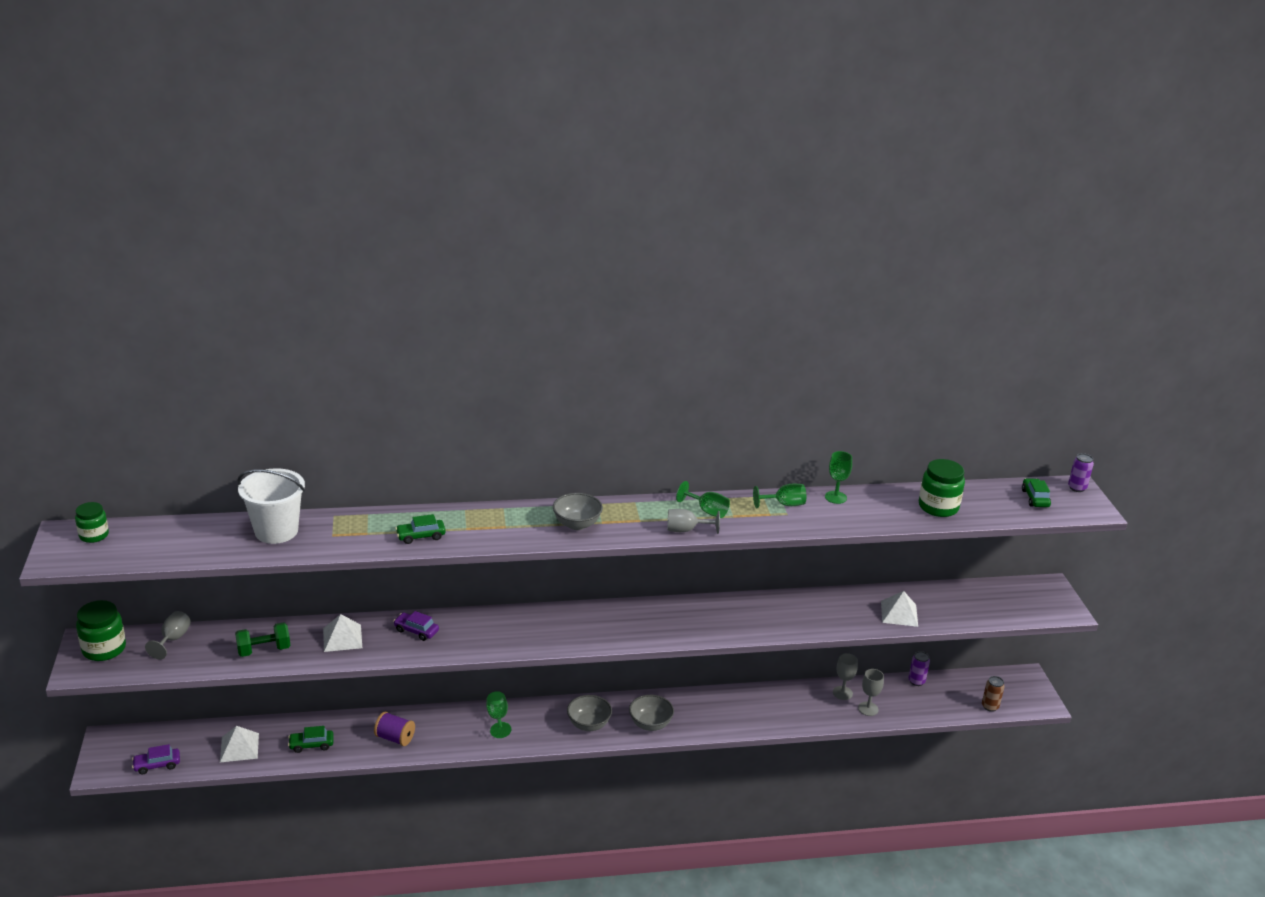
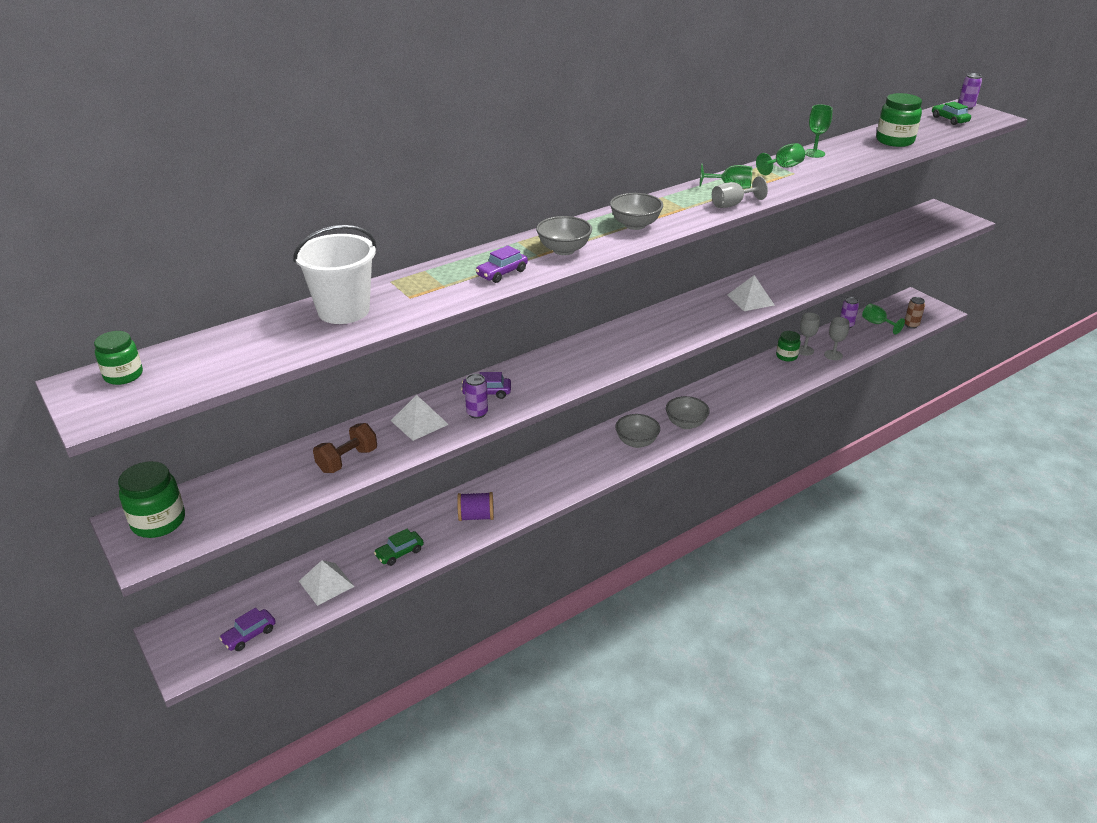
camera: 25 degrees left, 5 degrees up
(173, 639) = (234, 485): grey goblet -> none
(264, 650) = (347, 460): green dumbbell -> brown dumbbell
(392, 646) = (477, 413): none -> purple can
(421, 536) = (502, 273): green car -> purple car
(491, 530) = (564, 250): none -> grey bowl
(497, 718) = (554, 465): green goblet -> green goblet (877, 324)
(817, 692) = (786, 356): none -> green jar
(899, 613) = (861, 256): white pyramid -> white pyramid (750, 300)

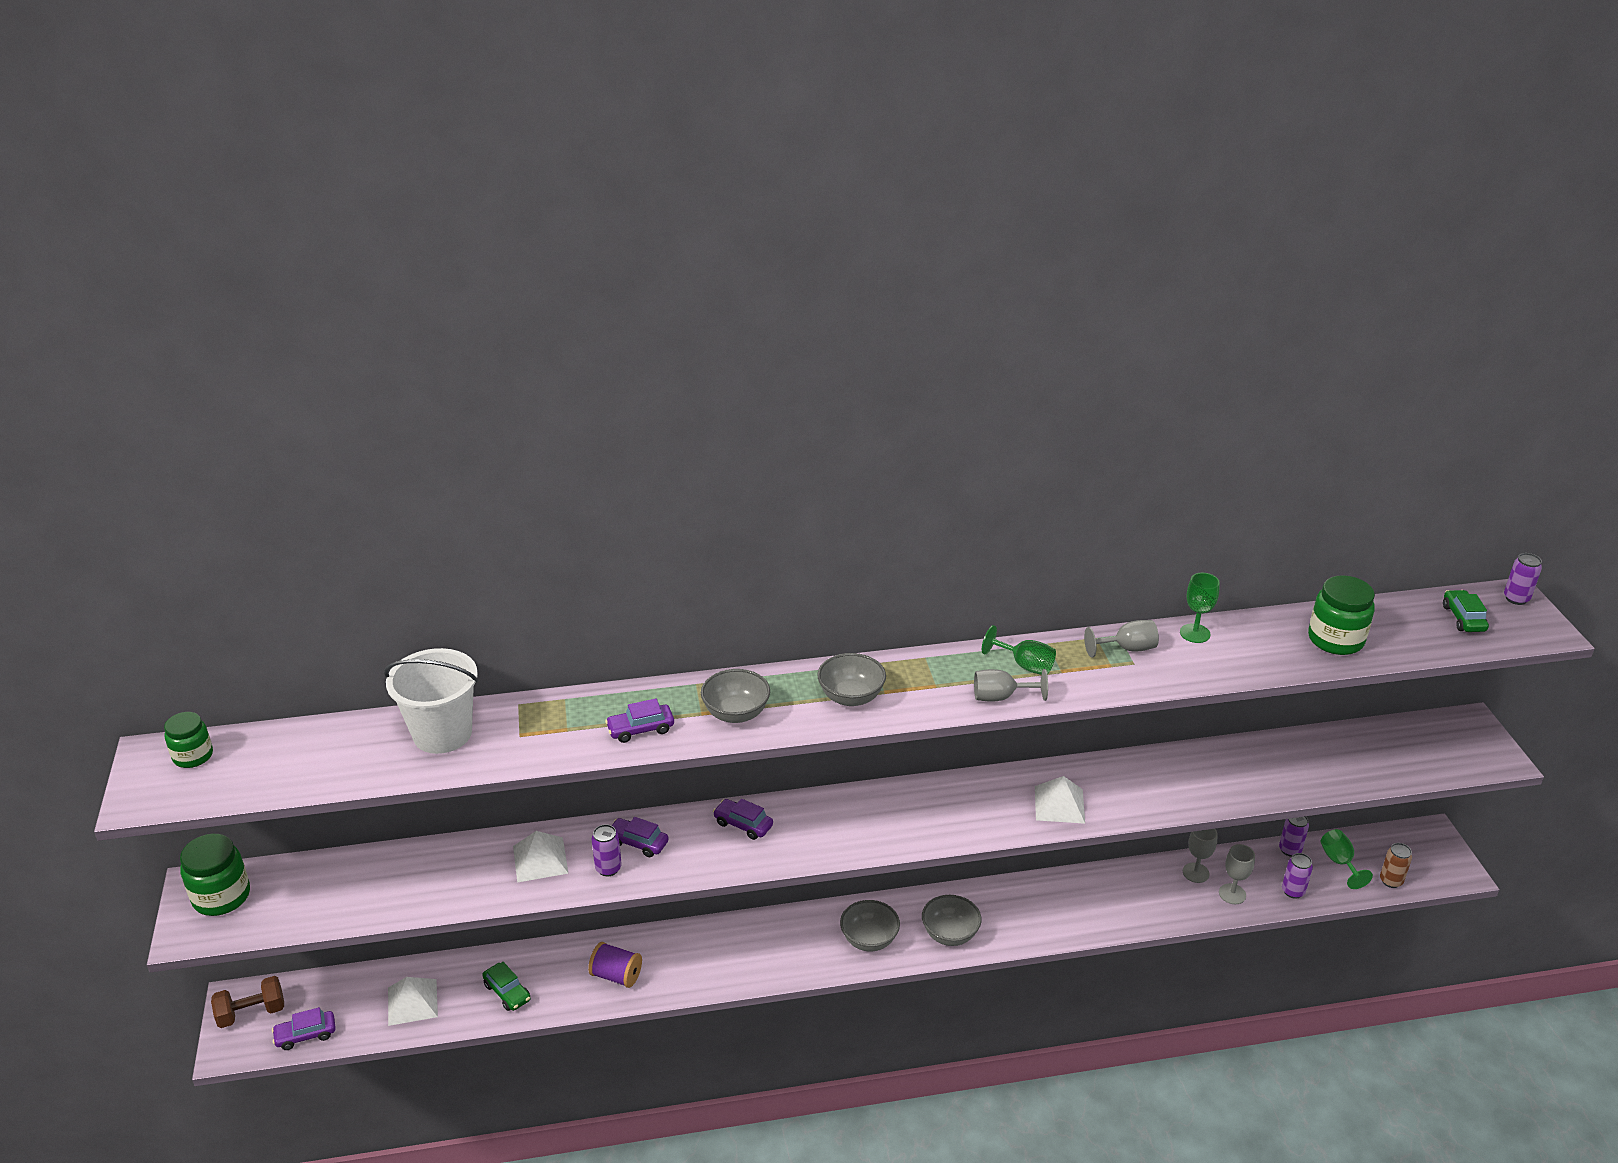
camera: 25 degrees right, 0 degrees up
(347, 460) = (436, 884): brown dumbbell -> brown dumbbell (251, 1013)
(399, 553) = (507, 992): green car -> green car turned 120 degrees counterclockwise
(554, 363) = (743, 824): none -> purple car
(783, 167) = (1127, 649): green goblet -> grey goblet
(786, 356) = (1163, 874): green jar -> none
(864, 344) = (1293, 891): none -> purple can

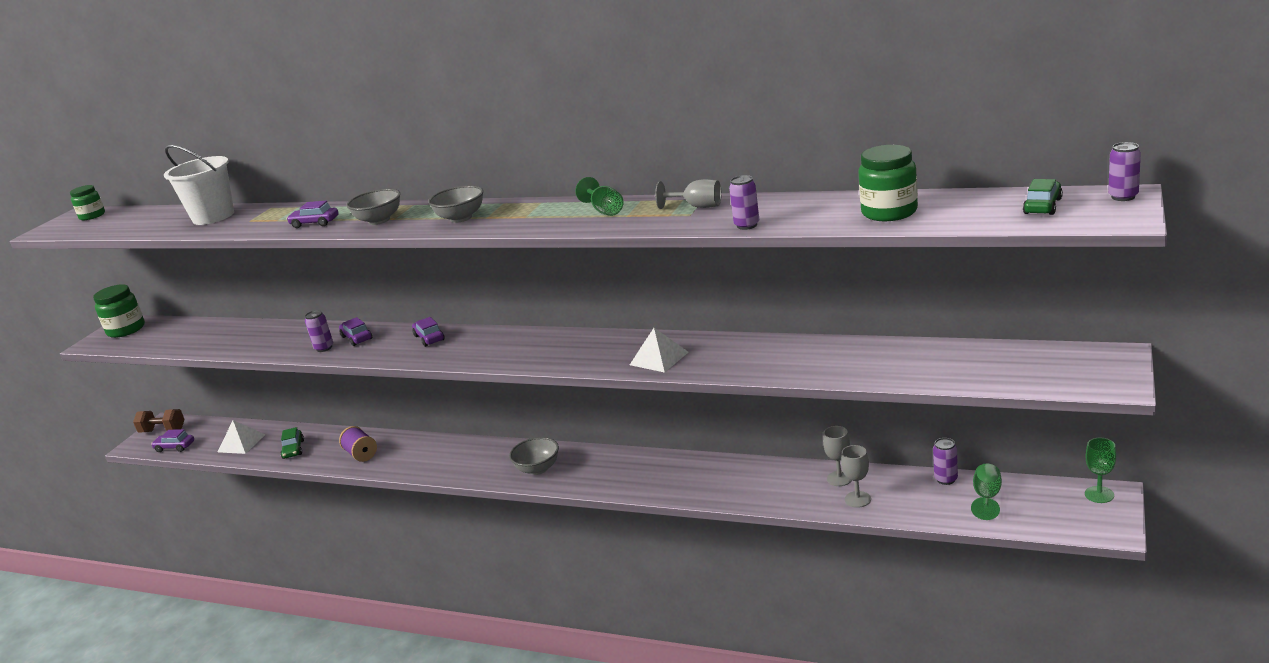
camera: 35 degrees right, 10 degrees down
(540, 859) = (294, 338): white pyramid -> none
(950, 934) = (598, 477): grey bowl -> none
(1001, 697) = (560, 225): grey goblet -> none
(1195, 633) = (767, 201): green goblet -> green goblet (1099, 494)
(1293, 891) = (918, 509): purple can -> purple can (747, 225)
(1391, 881) = (1027, 521): brown can -> none

